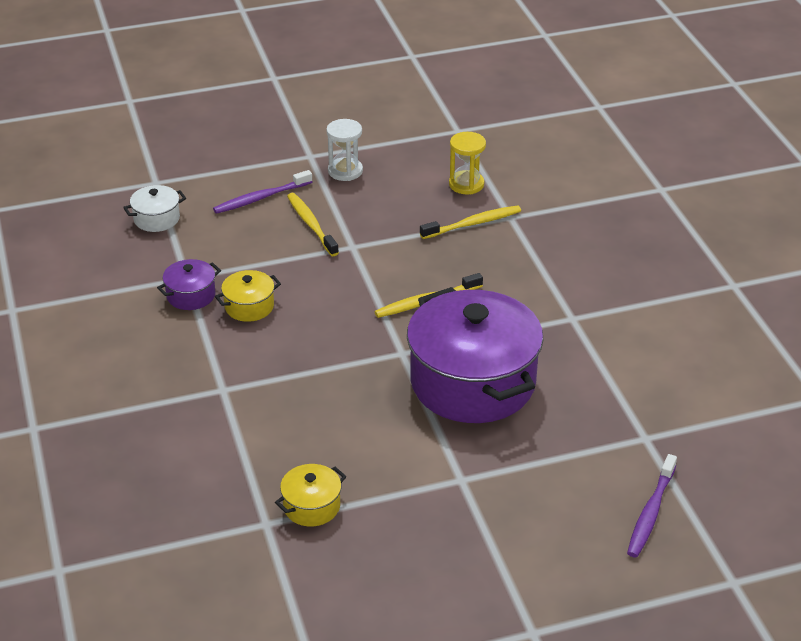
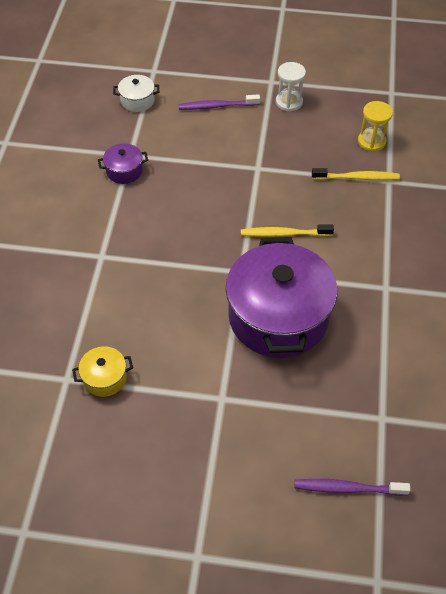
camera: 25 degrees right, 15 degrees up
(249, 306) = (158, 194): yellow pot -> none
(311, 225) = (239, 140): yellow toothbrush -> none
(651, 512) = (348, 488): purple toothbrush -> purple toothbrush turned 45 degrees clockwise

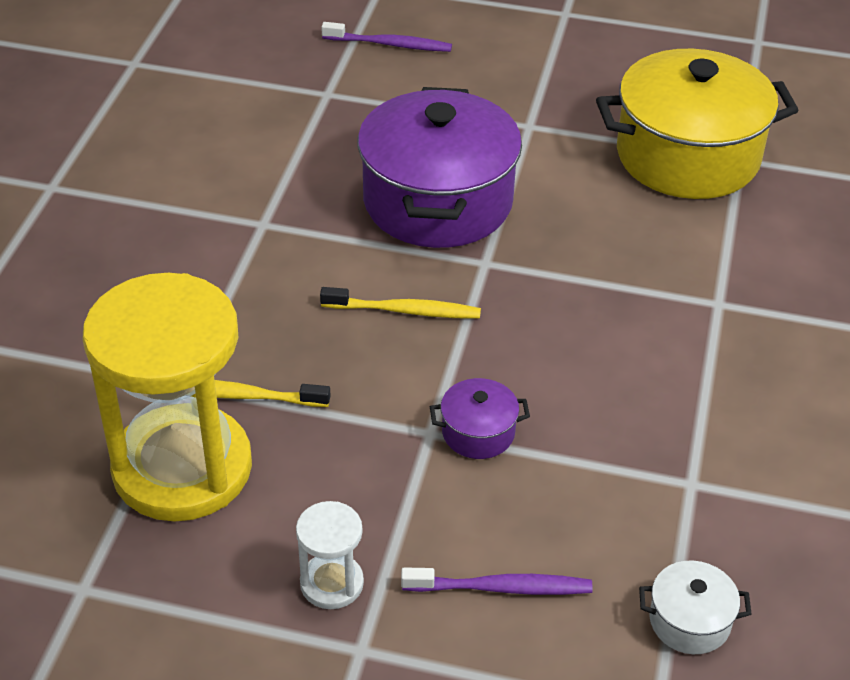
camera: 175 degrees left, 10 degrees down
(105, 378) = (687, 156): yellow pot -> yellow pot, size x2.39
(124, 171) = (698, 449): purple pot -> purple pot (478, 432)
(371, 141) = (182, 468): yellow hourglass -> yellow hourglass, size x2.34

